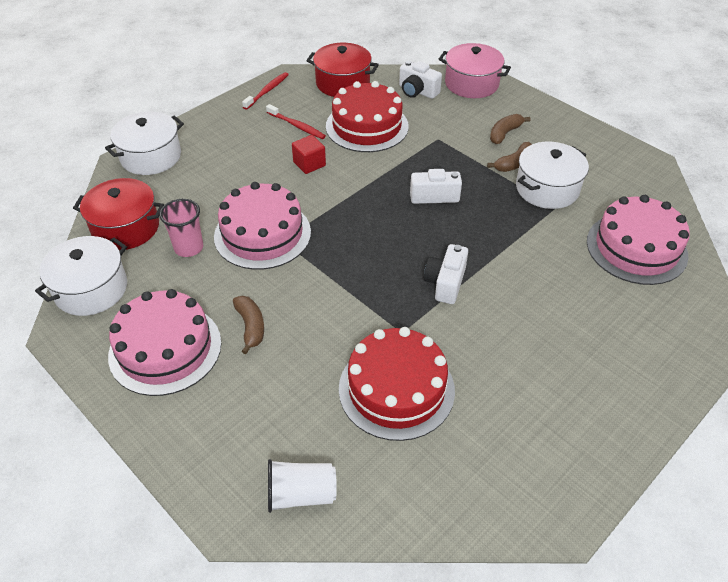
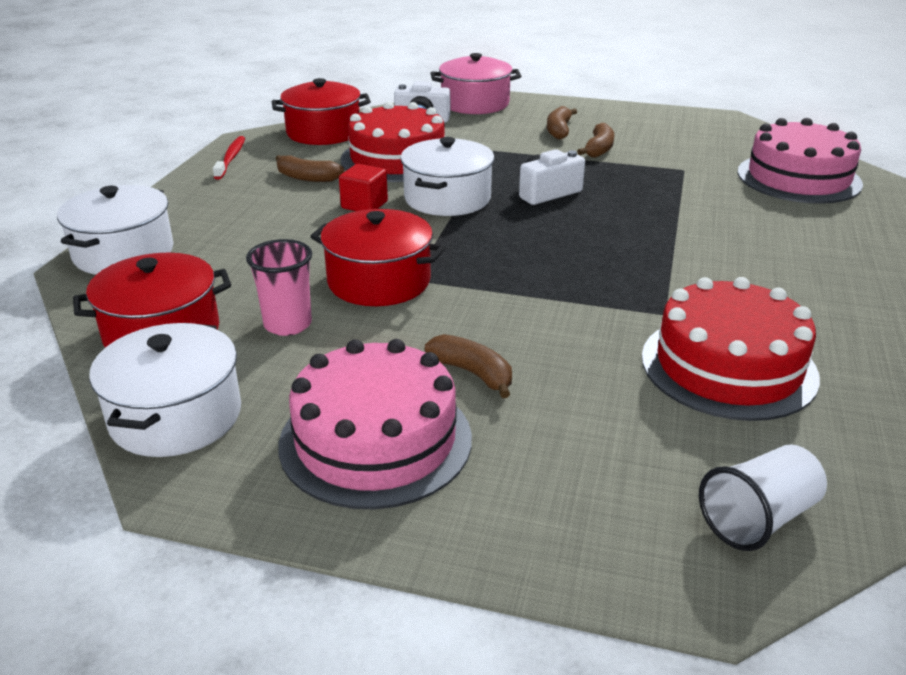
camera: 30 degrees left, 15 degrees down
(262, 234) = (379, 281): pink cake -> red pot
(296, 126) = (307, 178): red toothbrush -> brown banana
(445, 283) = (656, 258): white camera -> none
(547, 188) = (657, 159): white pot -> white pot (447, 198)

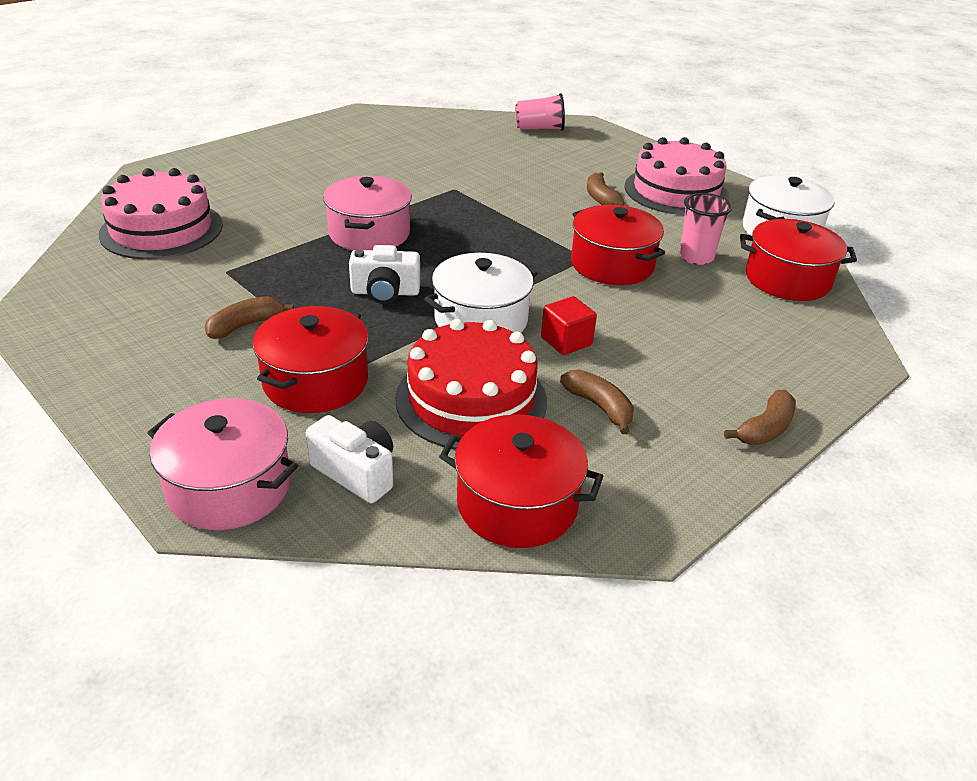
camera: 150 degrees left, 5 degrees up
(123, 253) = (823, 365): white pot -> none
(231, 158) = (679, 489): red toothbrush -> none
(504, 140) = (315, 381): none -> red pot
(559, 130) = (229, 373): brown banana -> brown banana (765, 429)
(646, 230) = (369, 233): none -> pink pot
(728, 366) = (465, 161): red cake -> none
(758, 518) = (539, 129): white cup -> pink cup

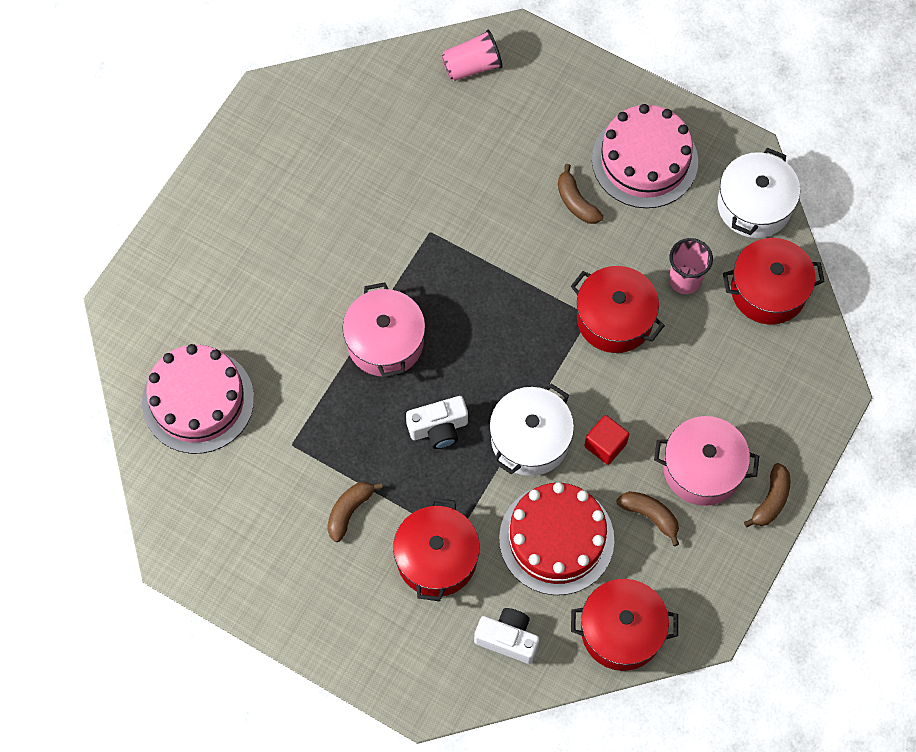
camera: 15 degrees left, 30 degrees up
(229, 487) = (432, 679): pink pot -> pink pot (702, 469)

